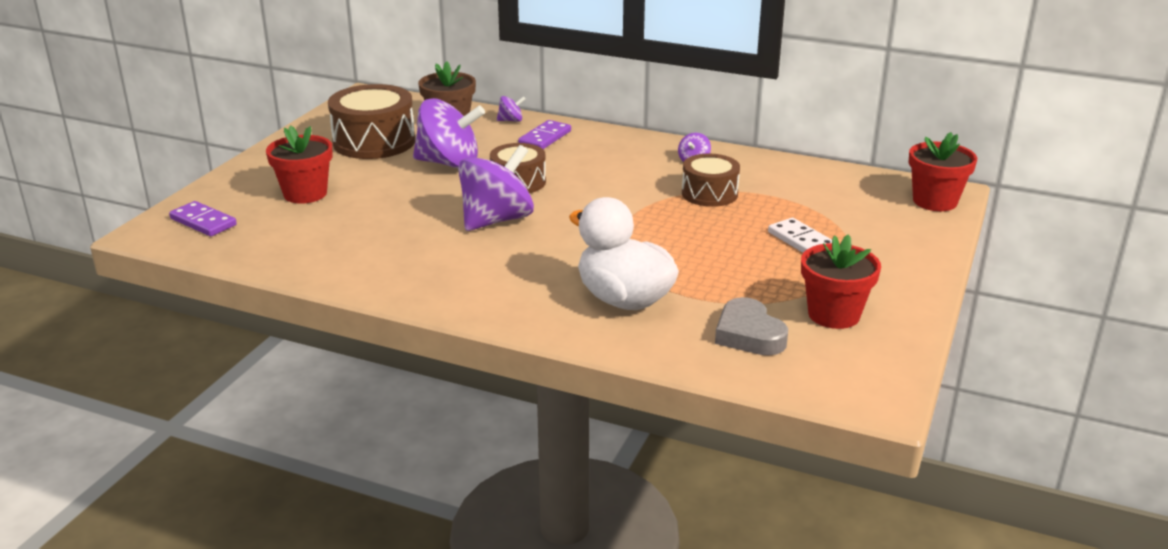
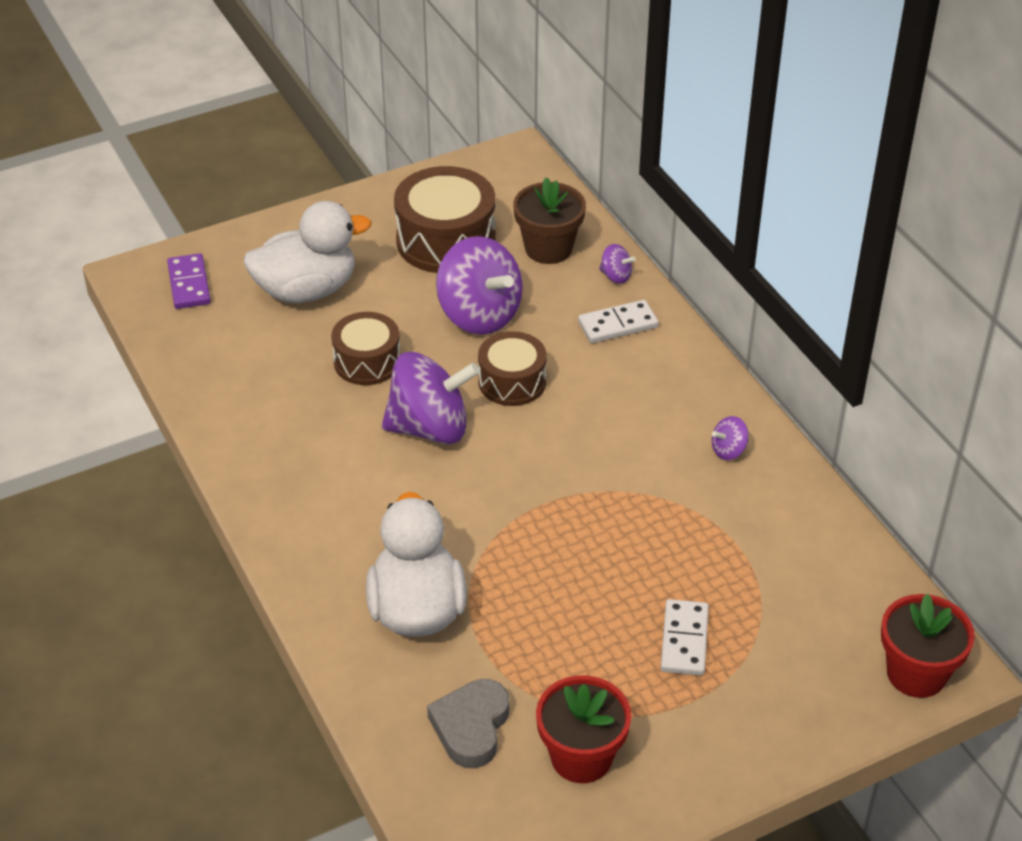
camera: 40 degrees right, 15 degrees up
(305, 194) = (307, 290): red flower pot -> white duck
(545, 138) = (618, 325): purple domino -> white domino
(709, 193) = (681, 511): brown drum -> brown drum (367, 362)

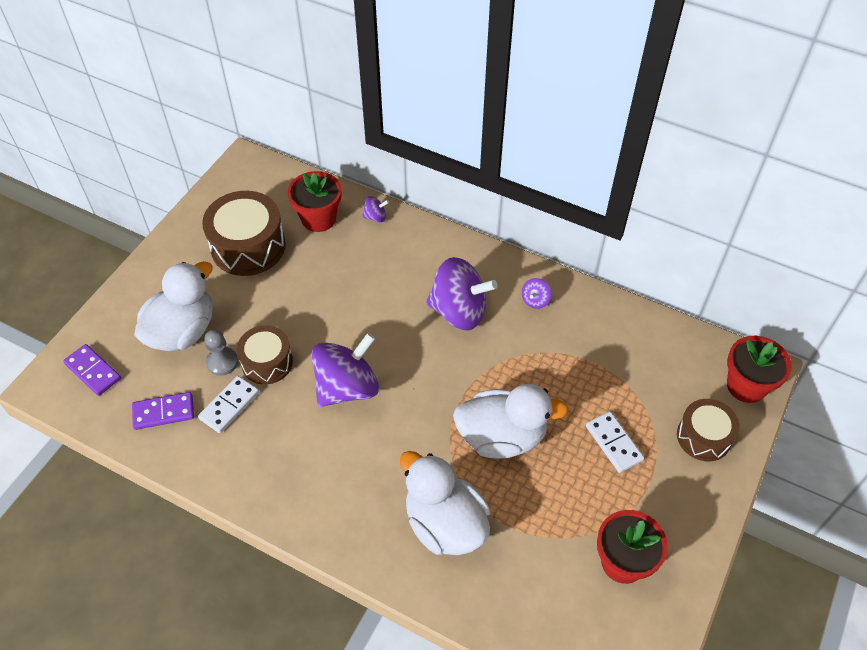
camera: 35 degrees left, 10 degrees up
(224, 355) = (163, 412): none -> purple domino
(321, 338) = (222, 362): none -> grey pawn
(471, 727) = (545, 586): grey heart -> none
(479, 315) = (313, 288): purple spinning top -> purple spinning top (459, 311)
(512, 382) = (372, 325): brown drum -> brown drum (703, 437)
(548, 248) = (318, 218): brown flower pot -> red flower pot
(557, 563) = (502, 437): none -> white duck
(618, 325) = (403, 250): white domino -> white domino (229, 406)

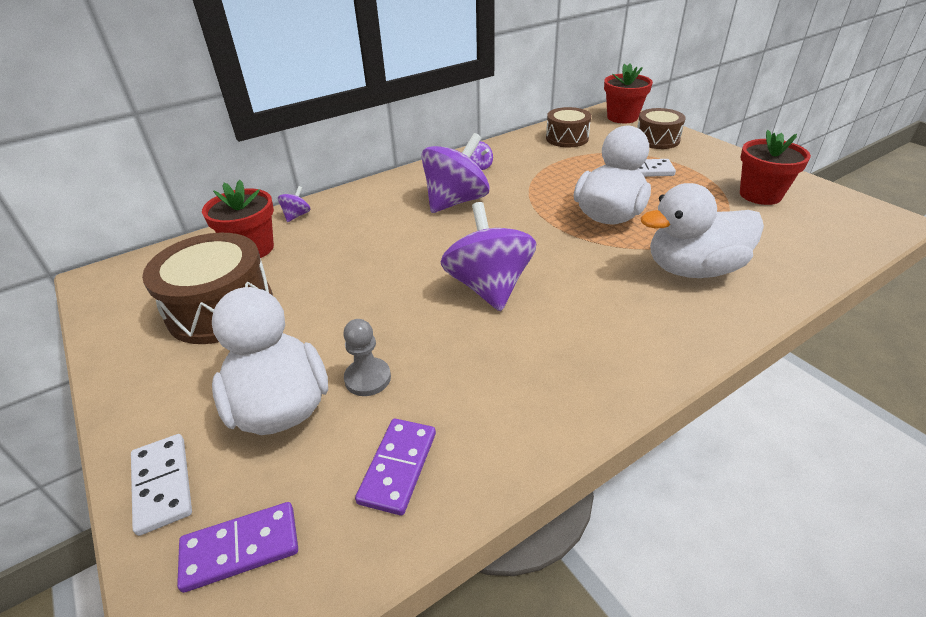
camera: 60 degrees left, 15 degrees down
(229, 406) = (441, 390): white domino -> white domino (163, 484)
(267, 362) = (404, 338): brown drum -> brown drum (567, 138)

